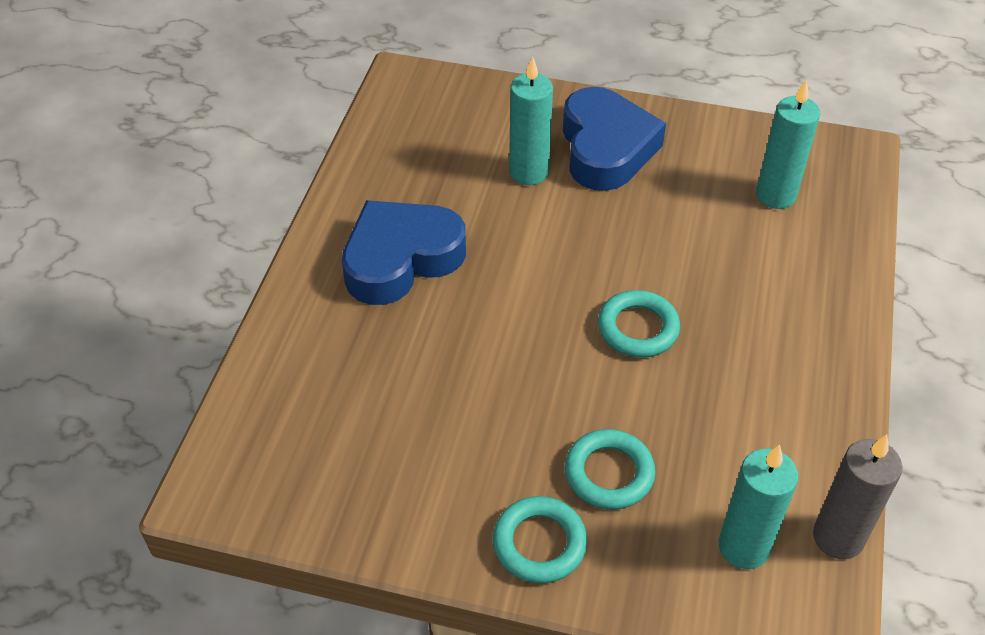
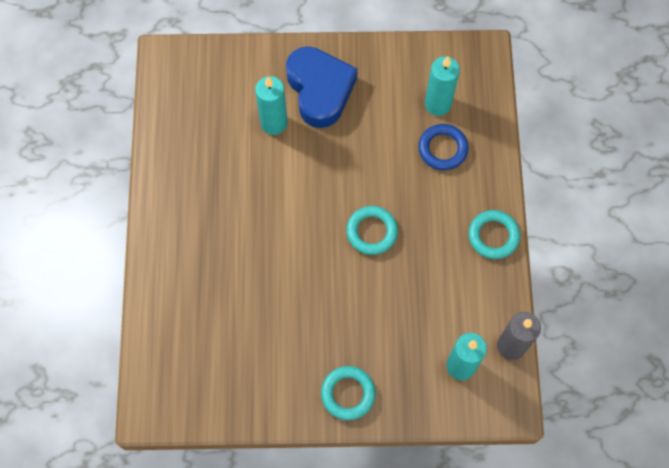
camera: 15 degrees left, 20 degrees up
(401, 259) = (210, 215): blue heart -> none
(609, 473) = (376, 338): turquoise ring -> turquoise ring (493, 236)
(772, 248) = (442, 149): none -> blue ring

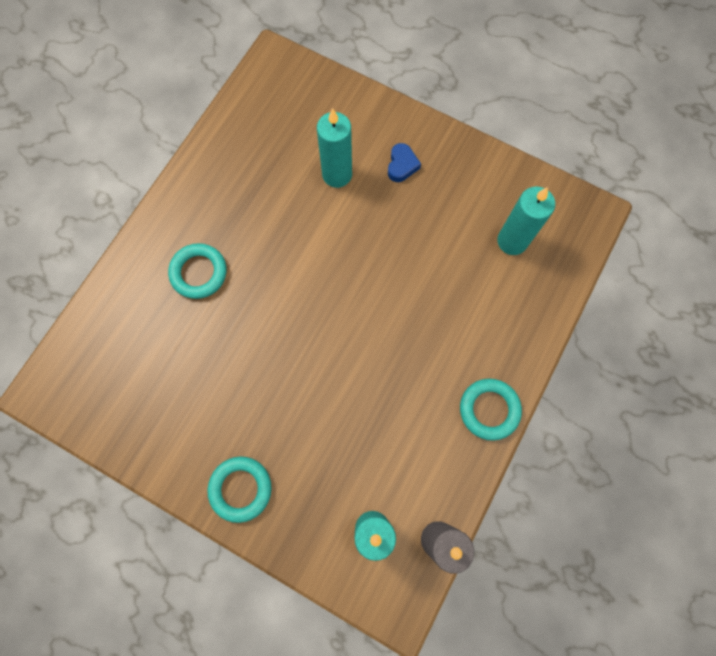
camera: 30 degrees right, 5 degrees up
(320, 90) = (402, 165): blue heart -> blue heart, size x0.42
(371, 232) = (366, 335): turquoise ring -> turquoise ring (199, 273)
(442, 149) = (490, 289): blue ring -> none

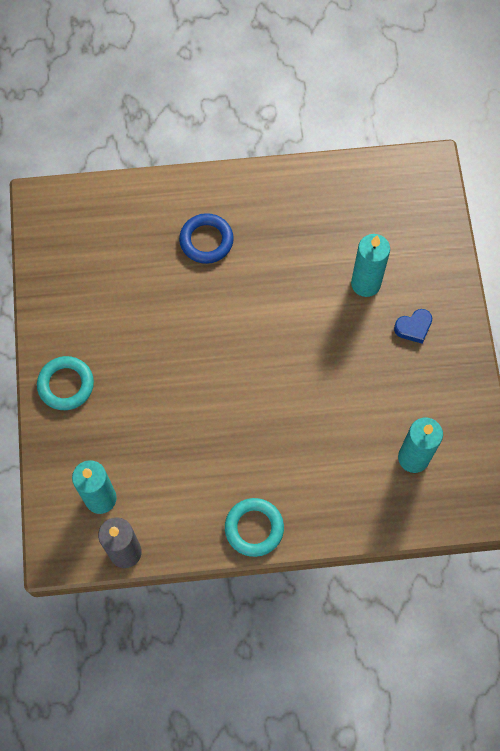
camera: 55 degrees right, 5 degrees down
(199, 273) = (206, 241): turquoise ring -> blue ring

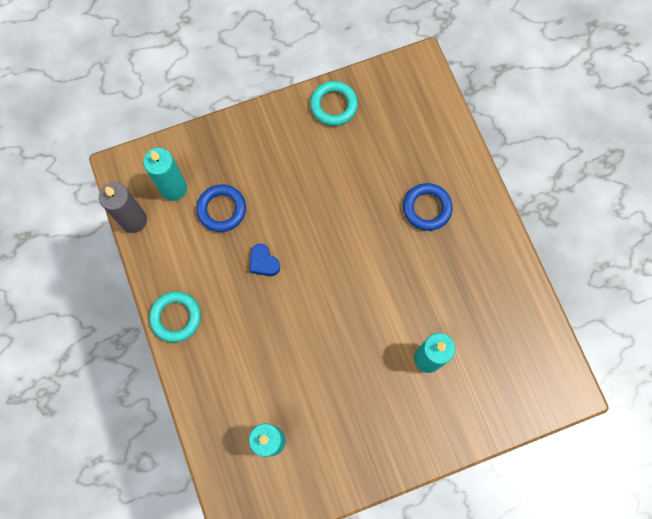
camera: 75 degrees right, 5 degrees up
(66, 385) = (263, 134): turquoise ring -> turquoise ring (334, 105)
(143, 450) = (222, 209): none -> blue ring
(413, 327) = (397, 413): blue heart -> blue heart (263, 262)

